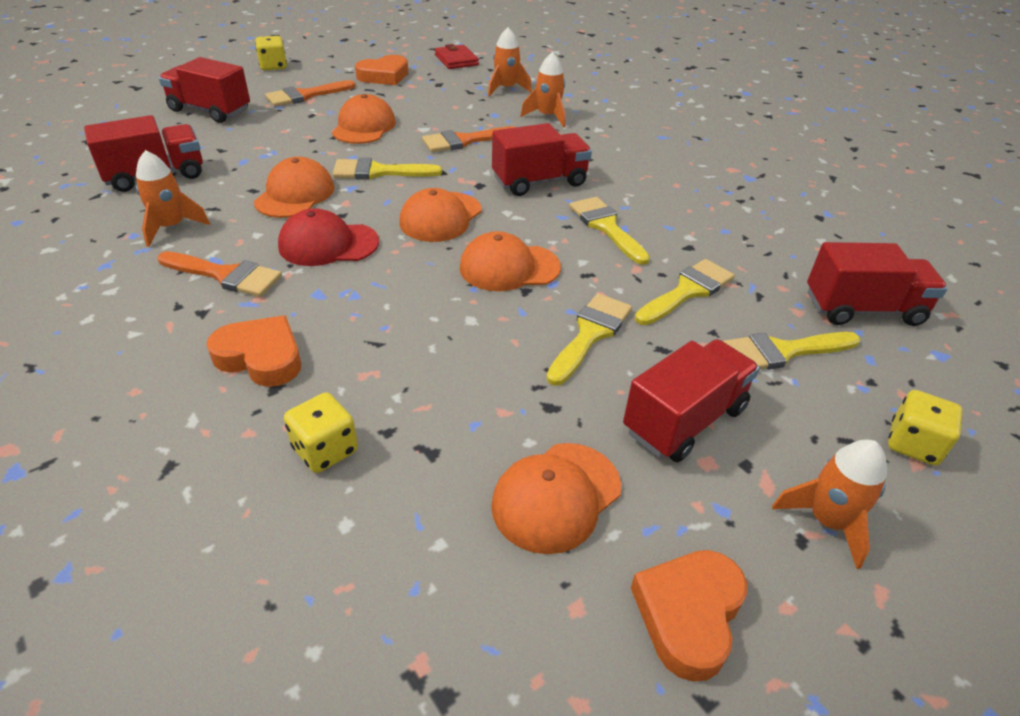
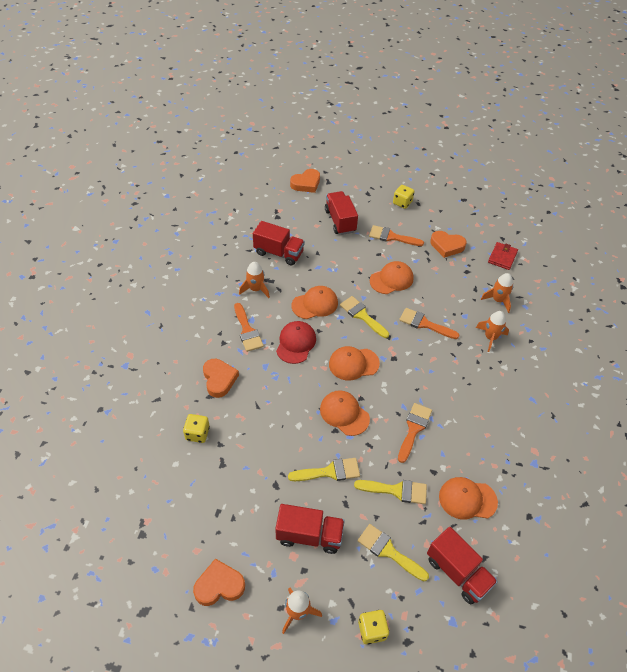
camera: 50 degrees right, 10 degrees up
(101, 100) = (306, 183): none -> orange heart
(328, 244) = (296, 343): red cap -> red cap turned 60 degrees clockwise
(539, 181) = (423, 378): red truck -> none
(556, 496) = (235, 515): orange cap -> orange cap (467, 499)
(606, 227) = (414, 429): yellow brush -> orange brush

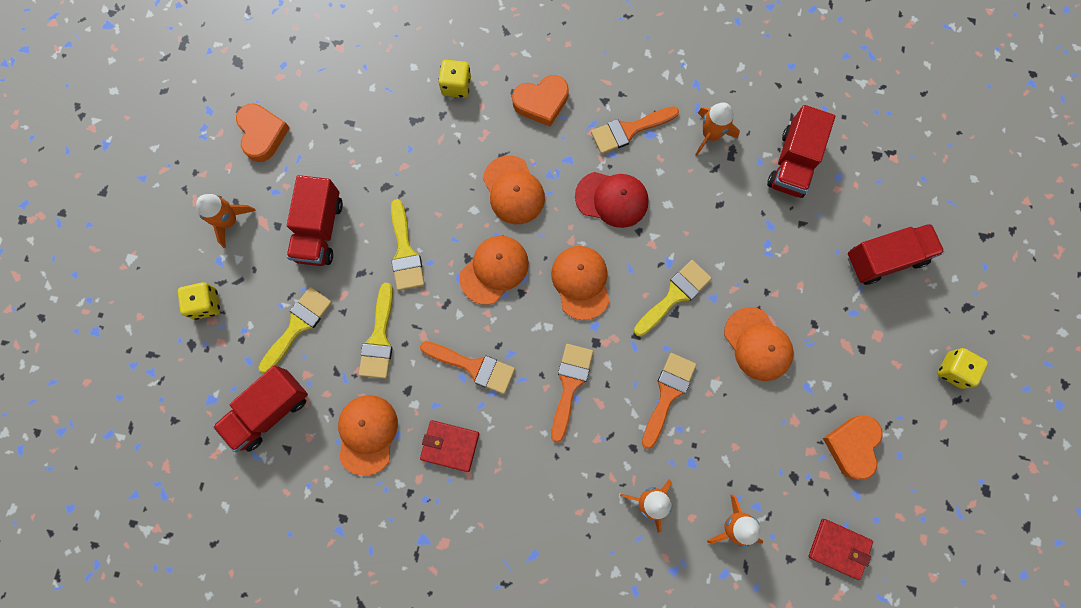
camera: 90 degrees right, 25 degrees up
(306, 183) = (972, 198): orange heart -> none
(315, 304) = (690, 223): orange cap -> orange cap (513, 190)
(392, 237) = (859, 348): orange brush -> orange brush (570, 385)
(469, 445) = (450, 446): none -> red wallet

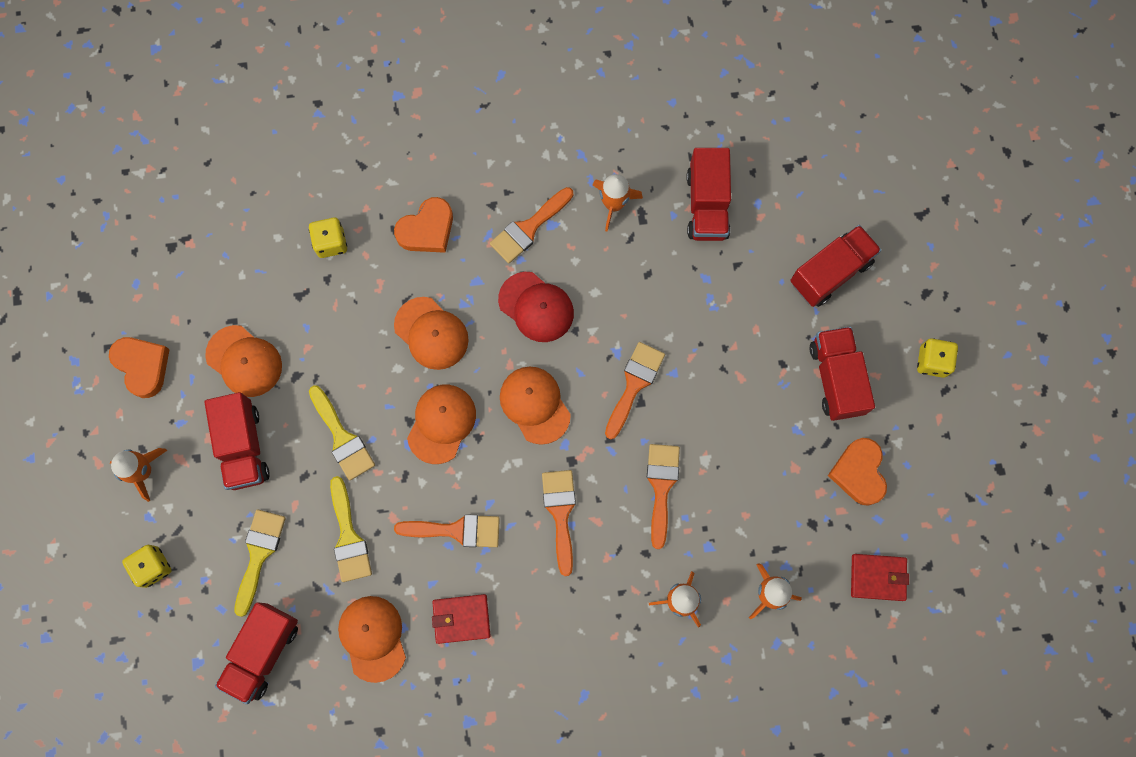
camera: 20 degrees left, 0 degrees up
(612, 199) = (536, 307): red cap -> red cap turned 45 degrees clockwise
(674, 296) = (634, 385): yellow brush -> orange brush
(757, 344) = (733, 404): orange cap -> orange cap (244, 361)
(859, 354) = (836, 378): none -> red truck

